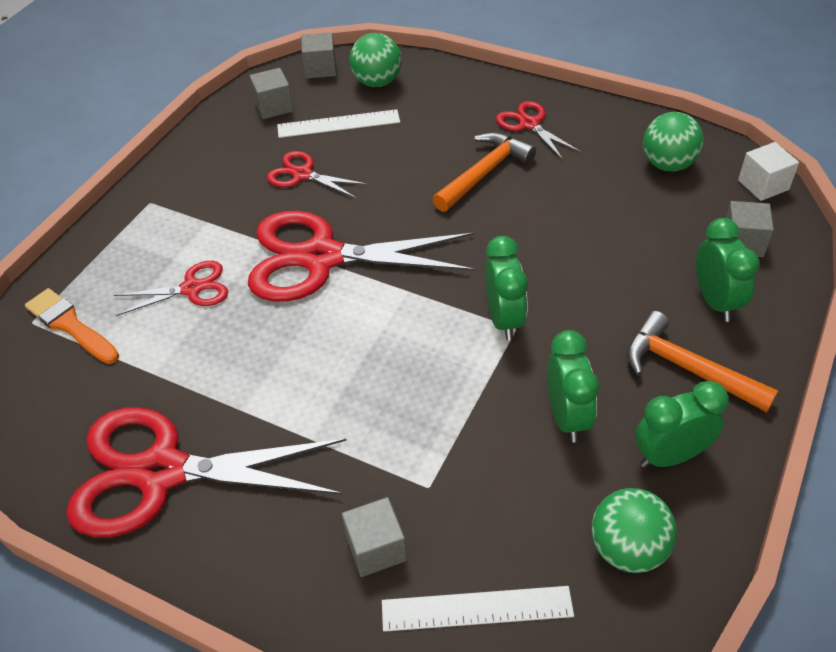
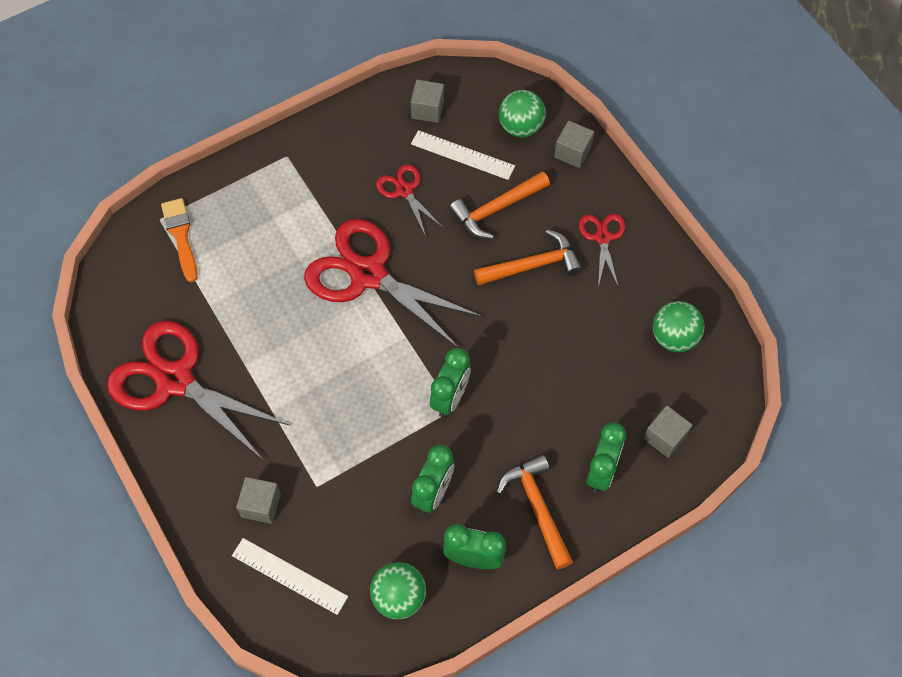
camera: 30 degrees right, 15 degrees up
(192, 288) = (270, 251): red scissors -> none
(320, 68) = (488, 87): grey cube -> grey cube (572, 152)
(408, 148) = (496, 209): none -> orange hammer
(763, 185) = (728, 398): white cube -> none

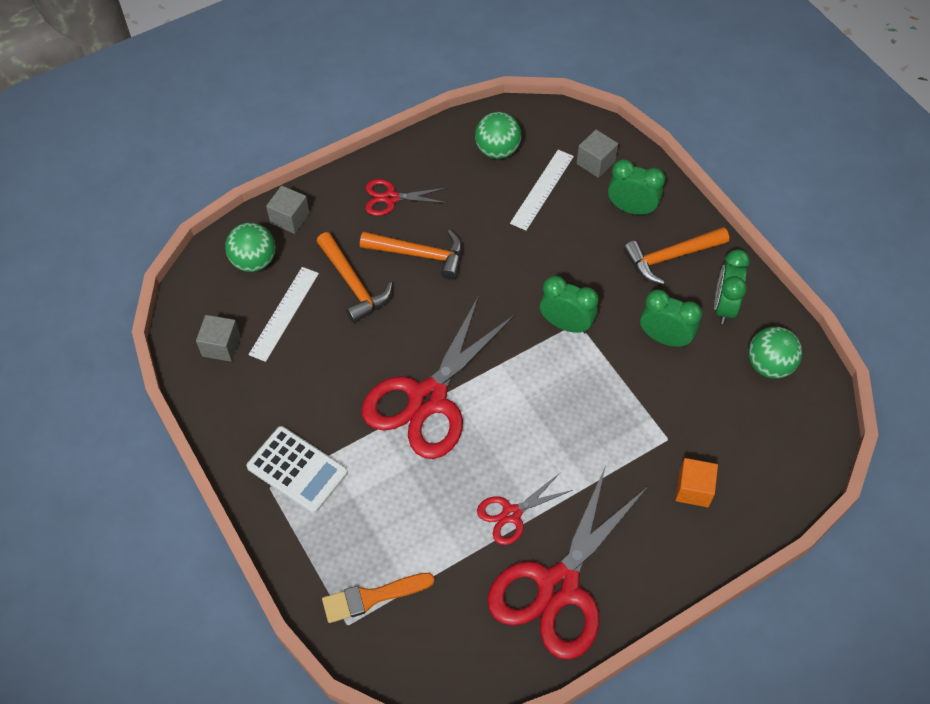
camera: 90 degrees left, 5 degrees down
(261, 505) = (693, 489): grey cube -> orange cube
(289, 576) = (762, 459): white ruler -> white ruler (542, 189)
(301, 175) = (297, 470): none -> white calculator
(404, 190) = (325, 367): red scissors -> red scissors (511, 514)
(533, 265) = (420, 254): orange hammer -> orange hammer turned 120 degrees clockwise

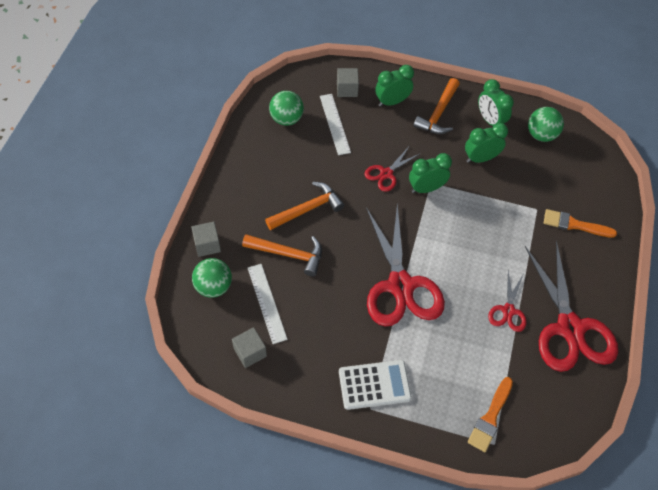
camera: 45 degrees left, 0 degrees up
(390, 198) = (255, 189): red scissors -> red scissors (386, 174)
(693, 489) = (574, 225): orange cube -> orange brush

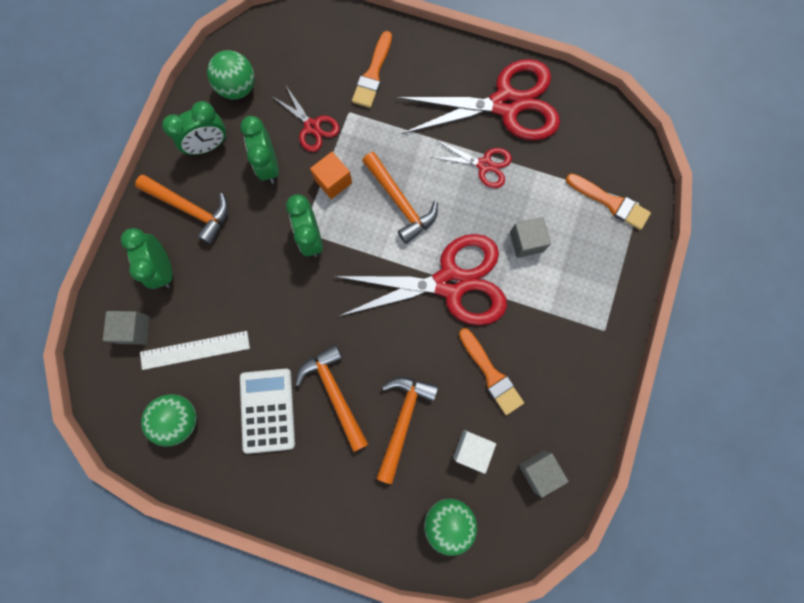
camera: 85 degrees left, 20 degrees up
(207, 245) = (385, 531): grey cube -> grey cube (526, 242)
(267, 303) = (472, 449): white ruler -> white cube
(327, 316) = (491, 374): none -> orange brush
(374, 385) = (577, 323): white calculator -> white calculator (267, 410)
(386, 174) = (285, 286): red scissors -> red scissors (312, 127)
(464, 248) = (400, 202): none -> orange hammer
(475, 201) = (333, 181): none -> orange cube

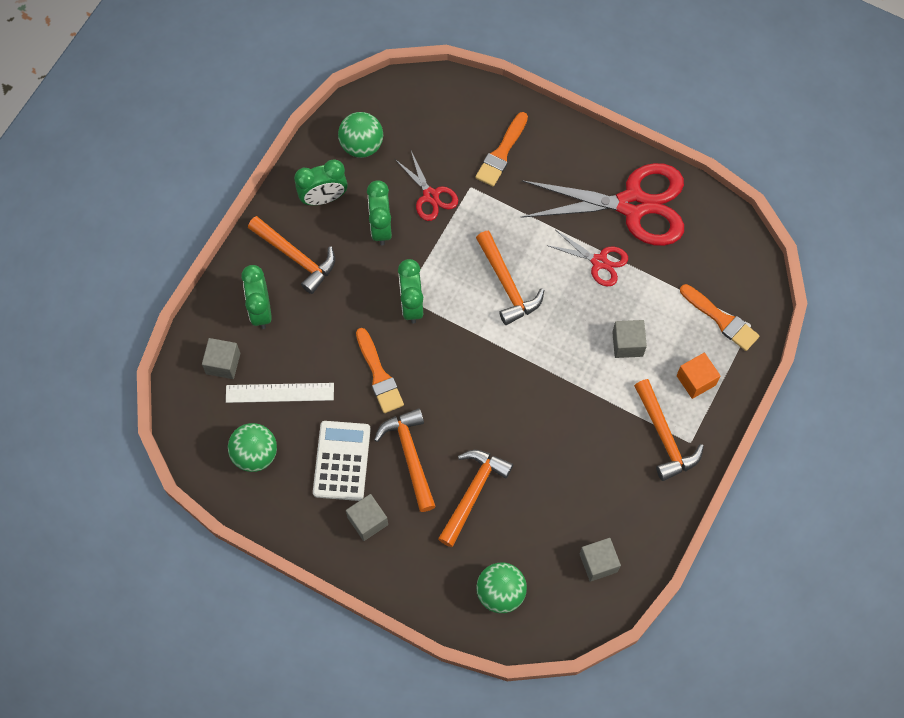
camera: 10 degrees right, 10 degrees down
(303, 469) = (367, 521): none -> grey cube
(333, 181) = (443, 253): orange cube -> orange cube (696, 380)
(451, 283) = (544, 371): red scissors -> none
(472, 449) = (536, 531): white cube -> none
(491, 374) = (568, 464): orange brush -> orange brush (379, 375)
(579, 329) = (664, 437): none -> orange hammer

